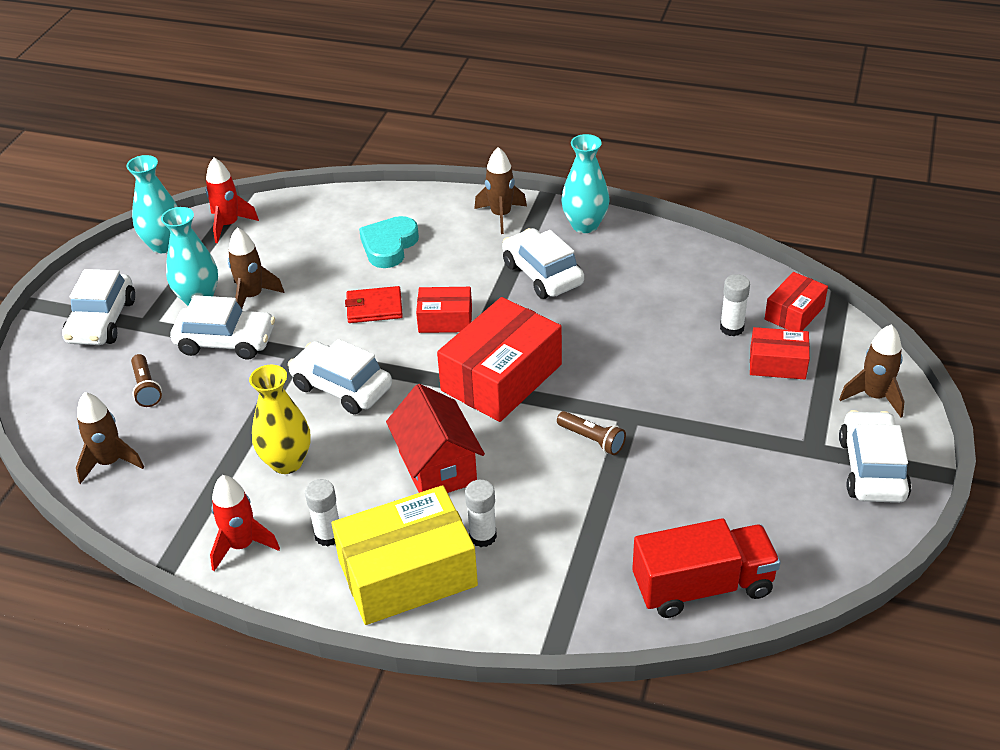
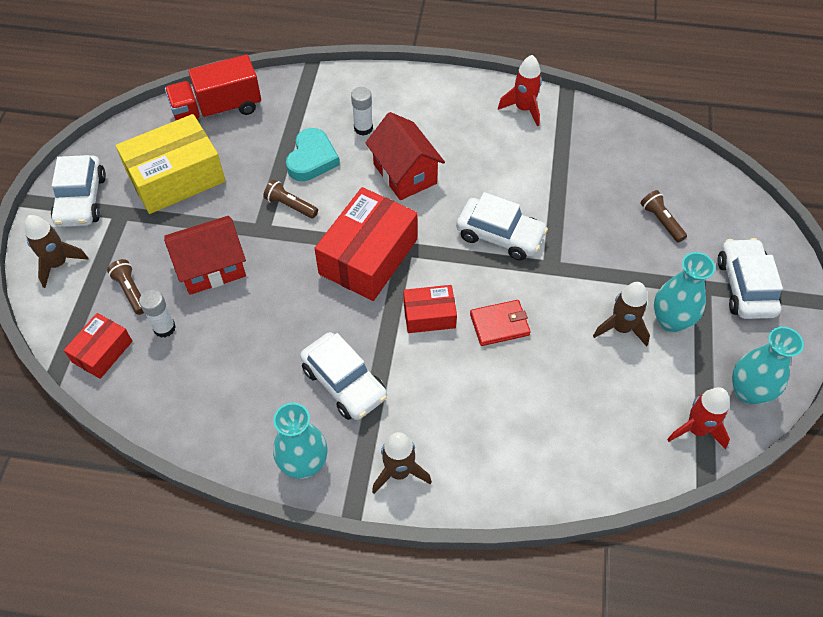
camera: 170 degrees right, 15 degrees up
(110, 462) = (649, 157): brown rocket -> none
(226, 342) = (619, 273): white car -> none
(287, 462) = (518, 168): yellow vase -> none
(328, 535) = (468, 120): white glue stick -> none
(389, 246) = (510, 411): turquoise heart -> turquoise heart (312, 159)
(407, 573) = (408, 101): yellow box -> yellow box (176, 177)
(687, 379) = (211, 268): none -> red house
(777, 363) = (131, 291): red box -> brown flashlight

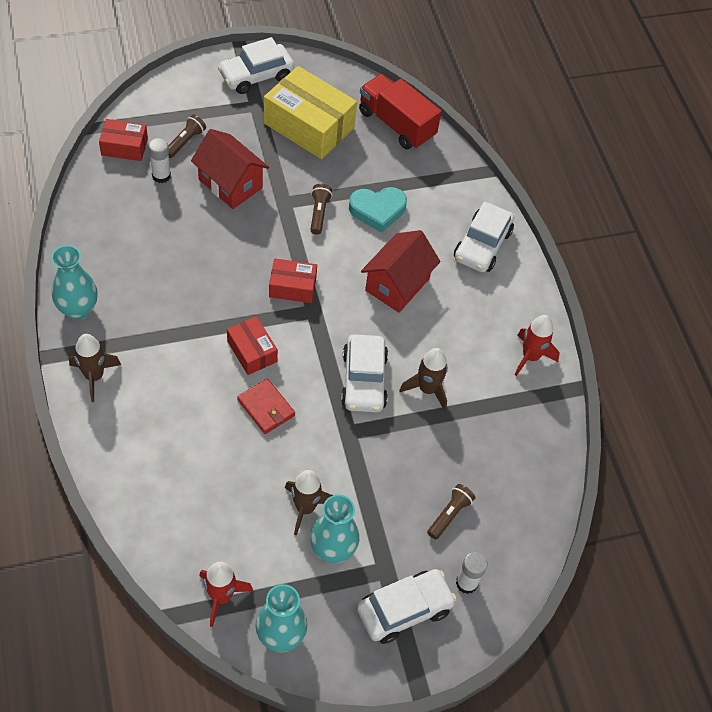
camera: 60 degrees right, 0 degrees up
(58, 264) = (190, 88): brown rocket -> brown rocket (427, 389)
(344, 383) = (160, 312): white car -> white car (482, 245)
(363, 128) = (433, 236): white glue stick -> white glue stick (466, 583)
(368, 256) = (292, 287): red box -> red box, size x0.54

